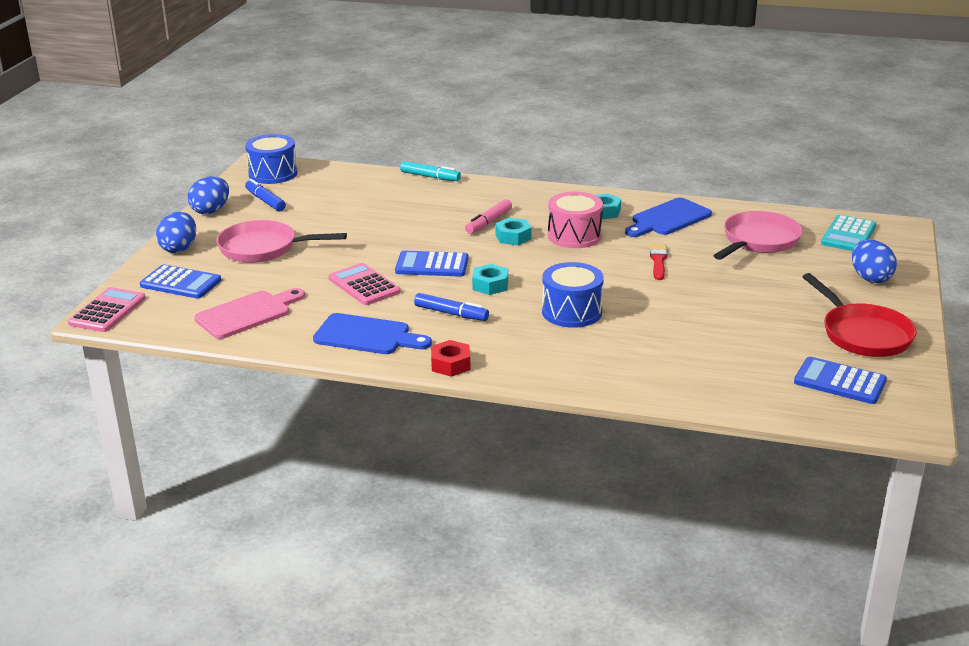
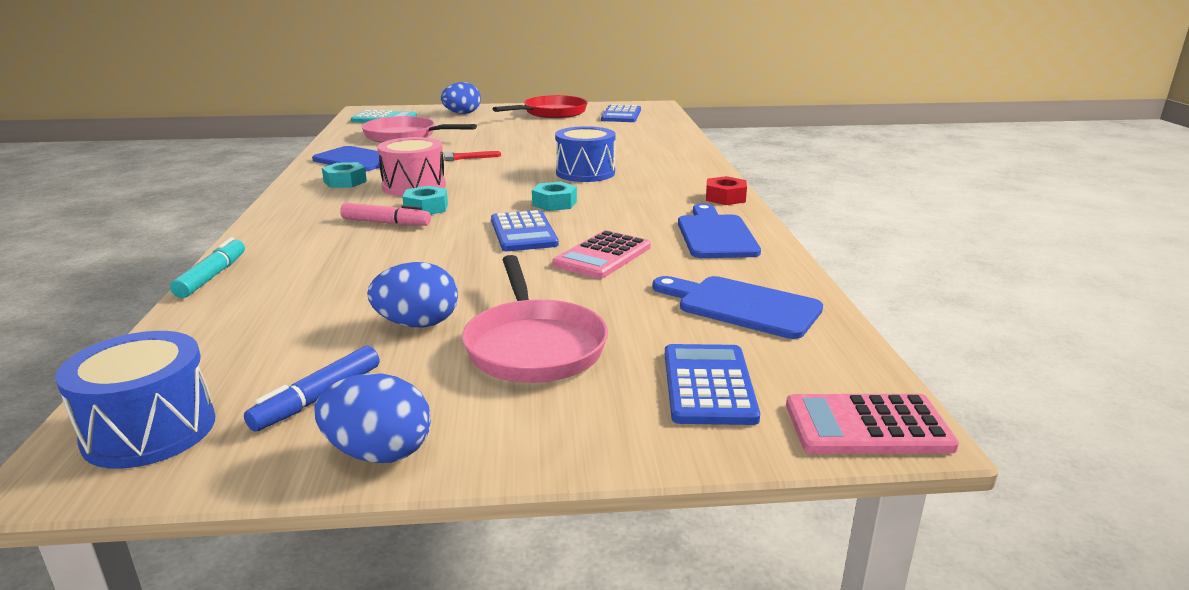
camera: 110 degrees left, 5 degrees down
(179, 248) = (581, 432): blue egg -> blue egg (417, 324)
(247, 314) = (741, 306): pink cutting board -> blue cutting board
(451, 313) = (630, 209): blue marker -> none

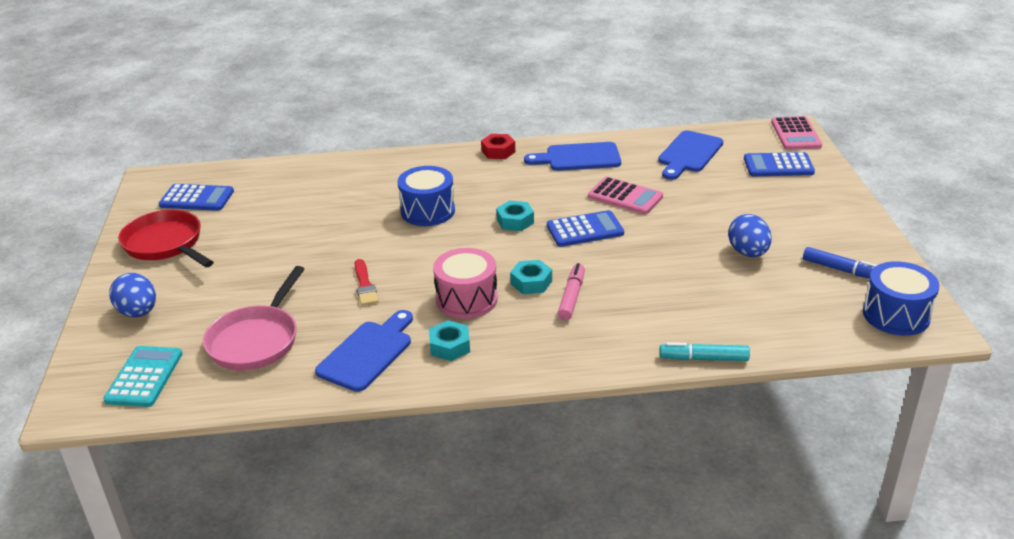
camera: 90 degrees left, 10 degrees up
(378, 453) = (875, 243): blue egg -> none
(533, 346) = (759, 212): pink pan -> none

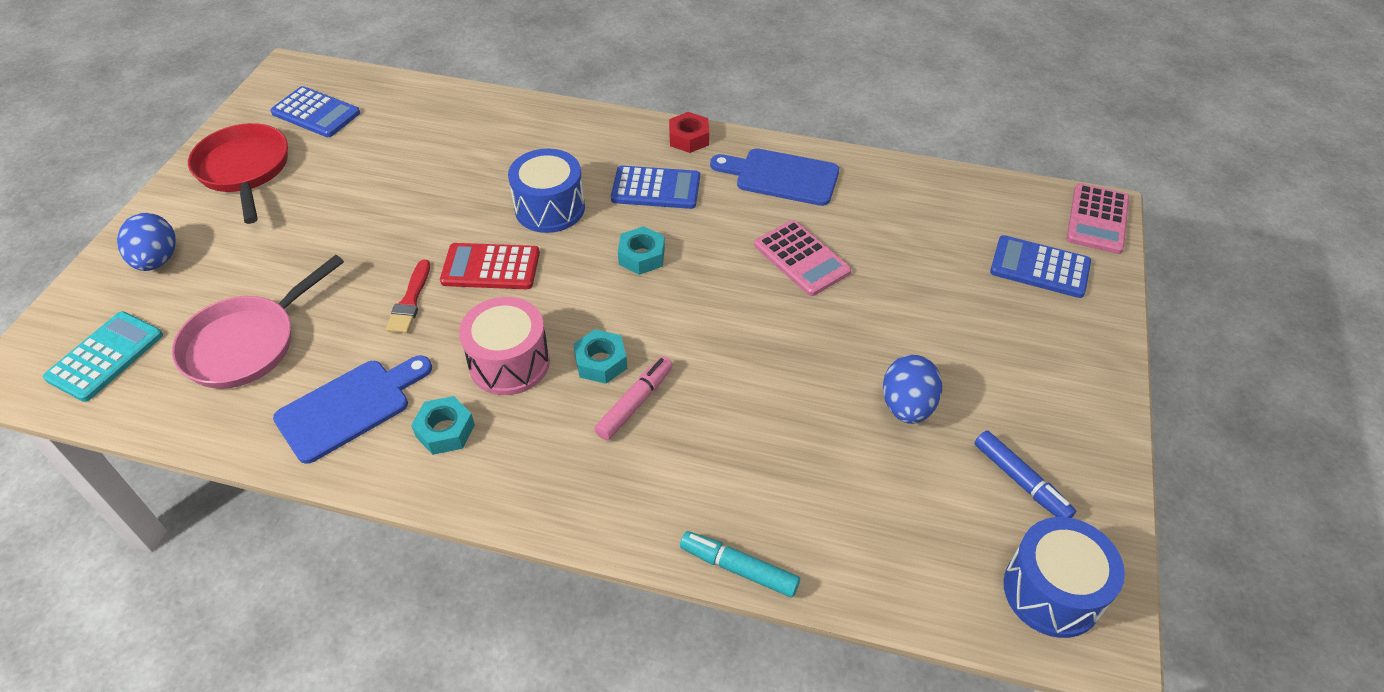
camera: 20 degrees right, 15 degrees up
(410, 253) = (491, 267): none -> red calculator
(585, 230) = (718, 297): blue calculator -> blue calculator (656, 188)
(689, 154) = (928, 212): blue cutting board -> none

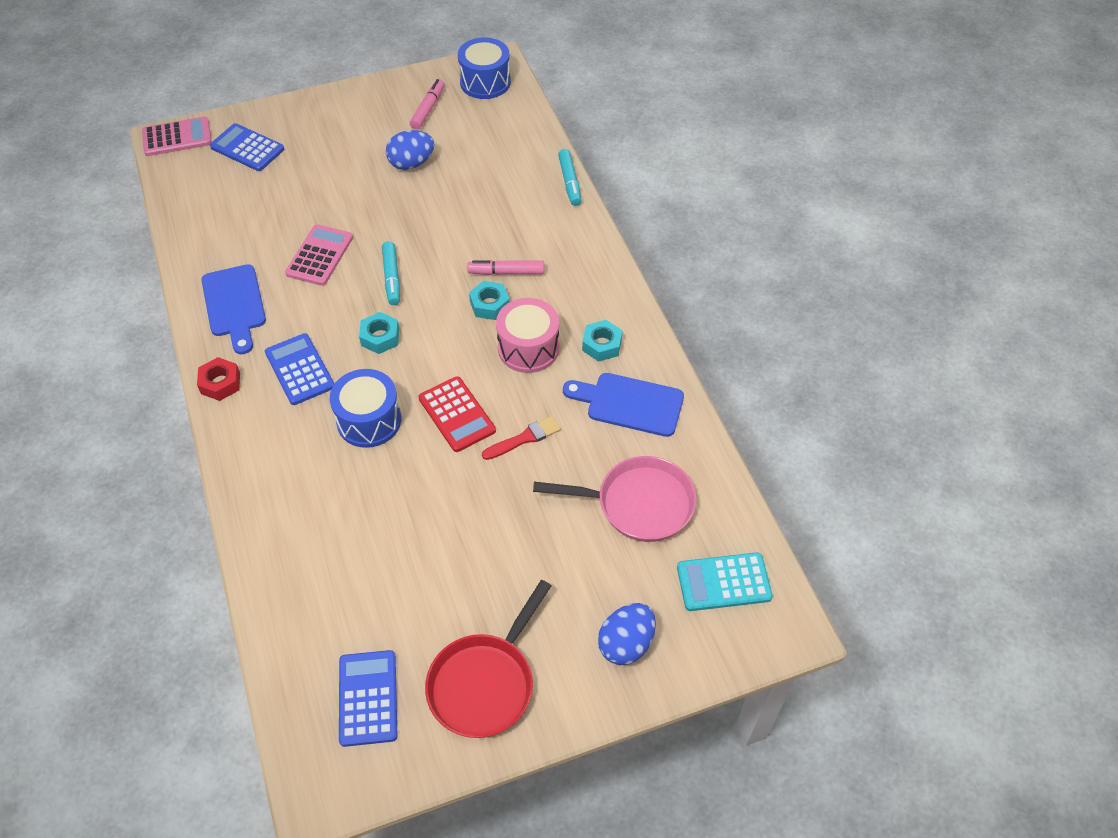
camera: 125 degrees left, 5 degrees up
(717, 300) = (392, 278): none -> turquoise marker
(1021, 481) = (428, 109): blue marker -> pink marker
(1039, 268) = (247, 148): blue calculator -> blue calculator turned 135 degrees clockwise

